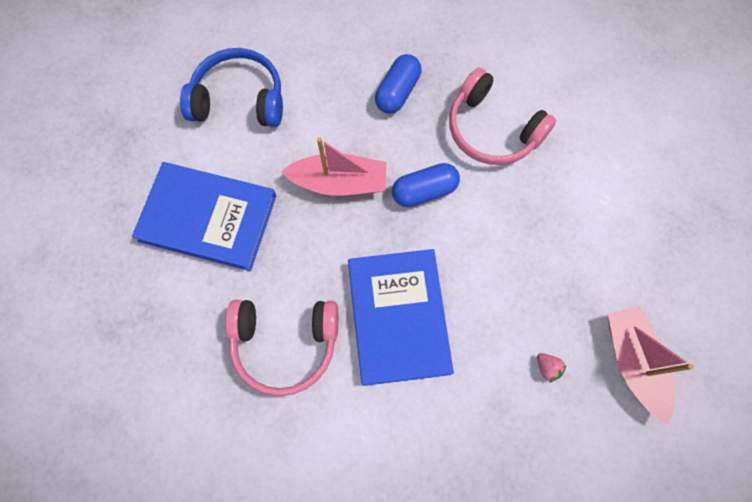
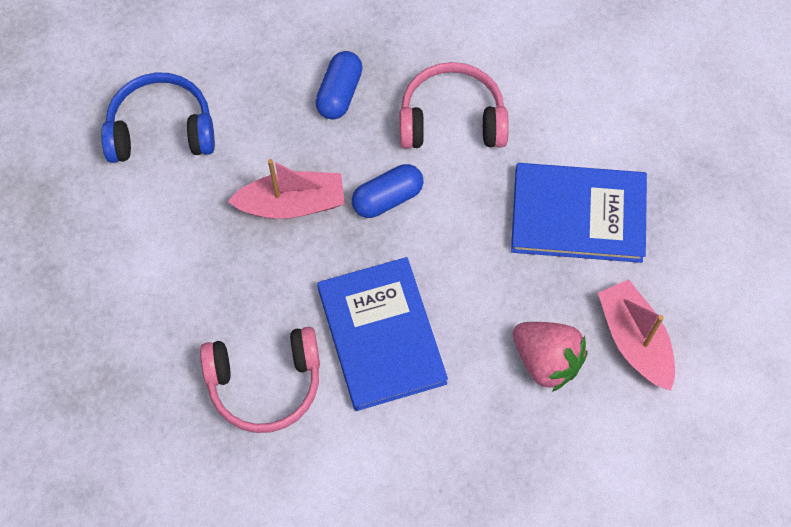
camera: 10 degrees left, 5 degrees down
(208, 218) = (153, 265): blue book -> blue book (578, 215)
(492, 130) = (452, 119): pink headphones -> pink headphones turned 150 degrees clockwise
(547, 368) = (546, 360): pink strawberry -> pink strawberry, size x2.44

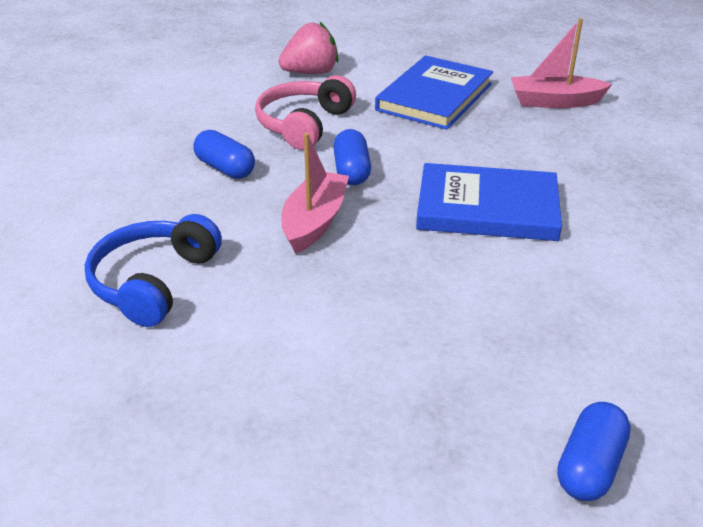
camera: 65 degrees left, 30 degrees down
(94, 495) = (589, 466): none -> blue capsule
(265, 383) = (501, 289): pink headphones -> none
(546, 360) = (554, 139): pink strawberry -> pink strawberry (311, 73)

